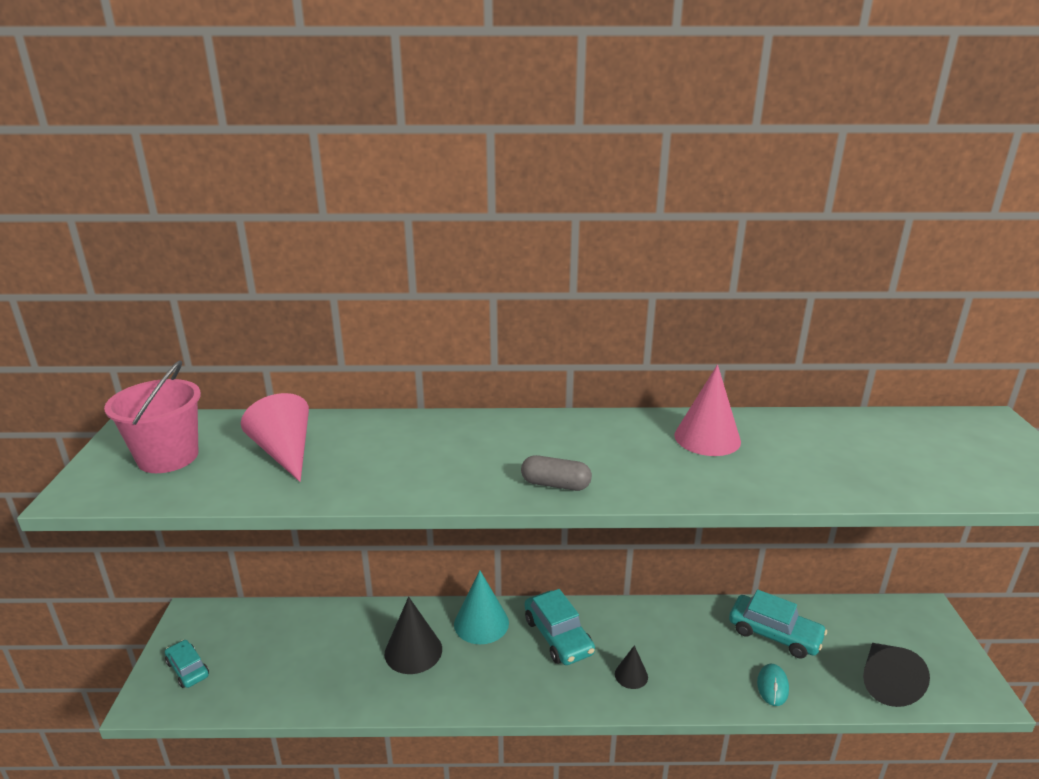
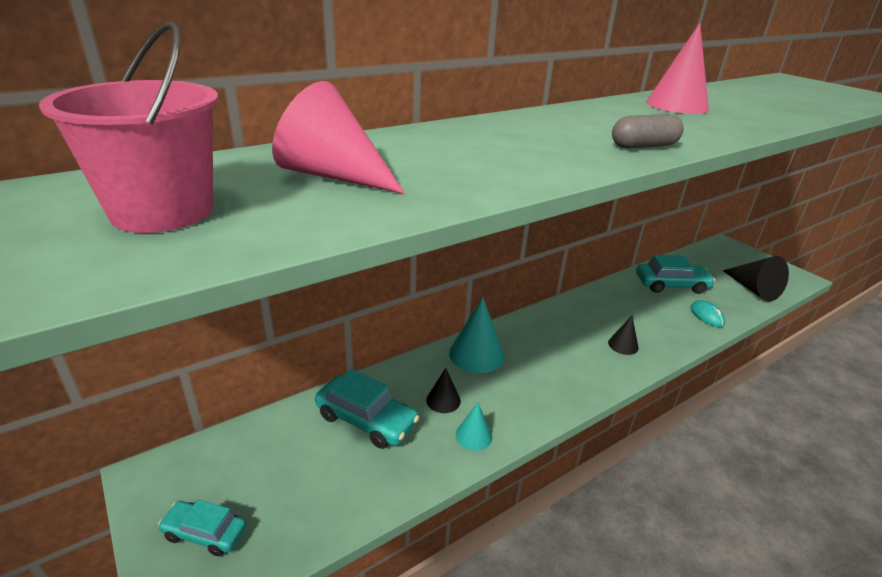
camera: 35 degrees left, 5 degrees up
(406, 691) = (474, 435): none -> turquoise cone
(413, 651) = (443, 400): black cone -> black cone, size x0.56
(558, 636) = (545, 340): turquoise car -> turquoise car (366, 420)

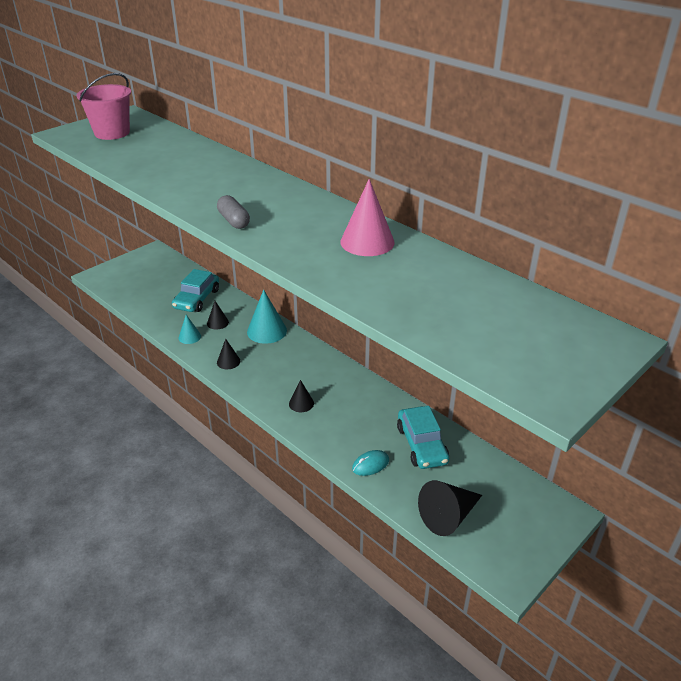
camera: 80 degrees right, 5 degrees up
(205, 533) = (125, 272): turquoise car -> none
(334, 175) = (155, 151): pink cone -> none
(541, 397) = (228, 361): none -> black cone

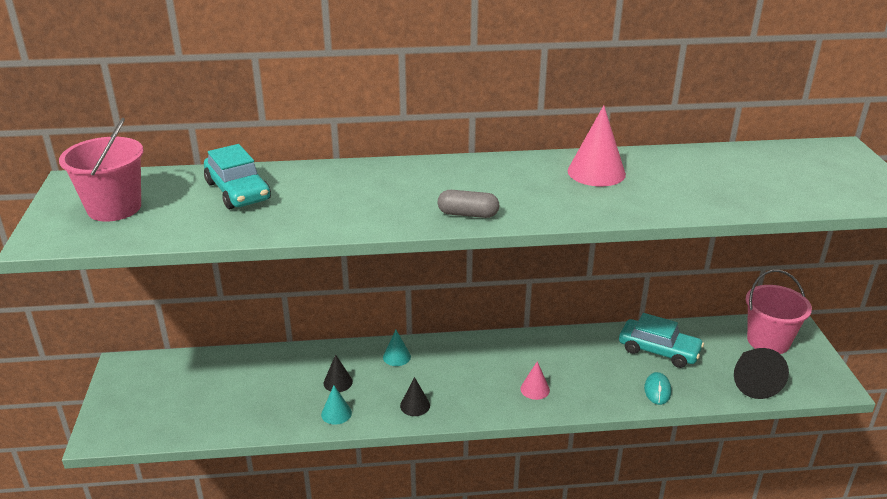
camera: 50 degrees left, 5 degrees down
(197, 299) = (273, 377): turquoise car -> turquoise car (238, 191)
(267, 331) = (396, 357): turquoise cone -> turquoise cone, size x0.56
(301, 403) = (535, 389): black cone -> pink cone
(519, 505) = (768, 341): none -> pink bucket

